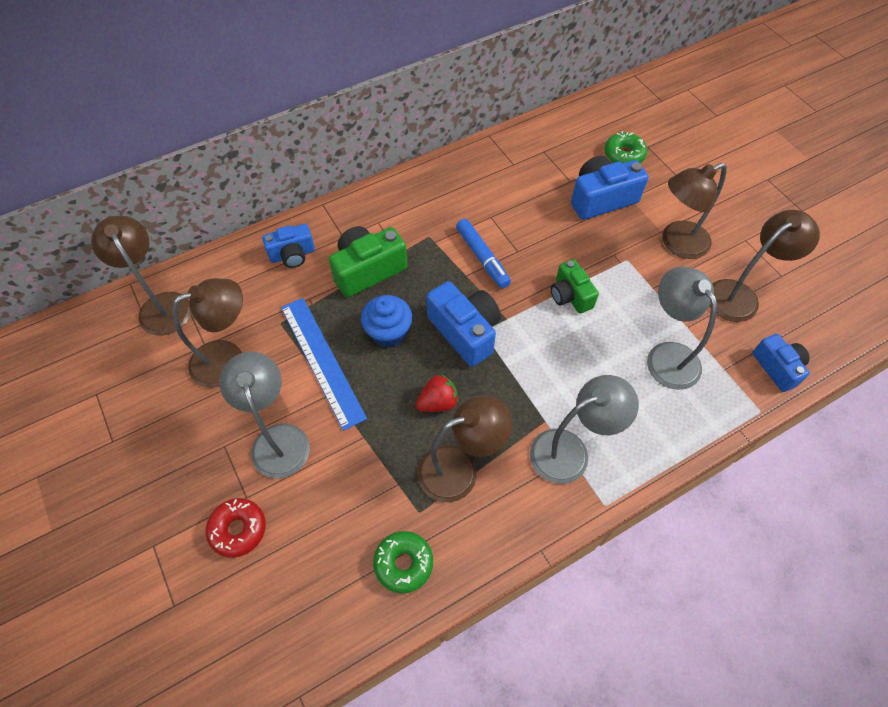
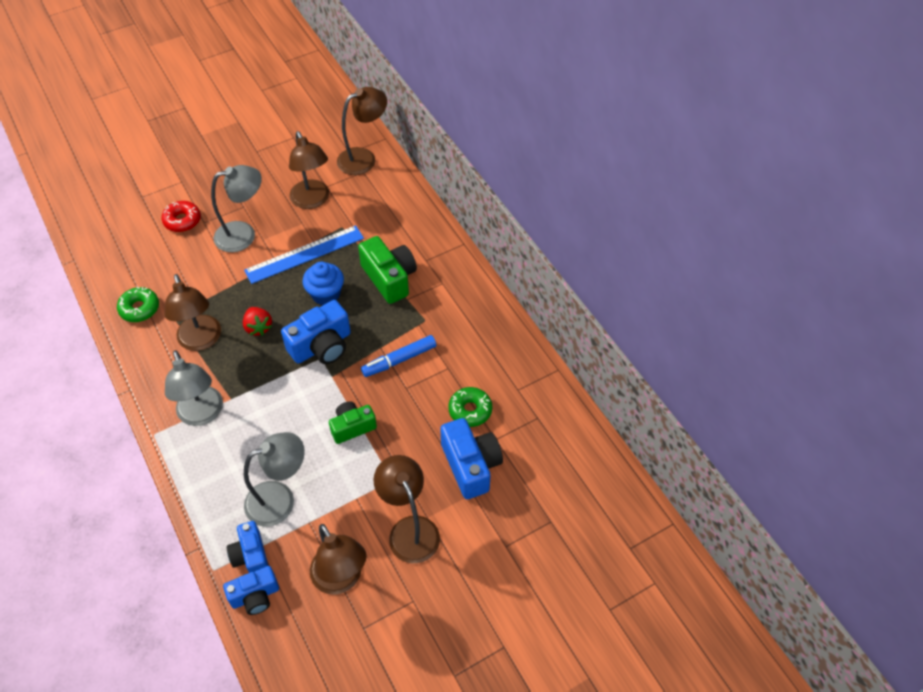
camera: 90 degrees right, 5 degrees down
(292, 255) = (408, 228): blue camera -> blue camera (251, 555)
(624, 155) = (535, 494): green donut -> green donut (470, 410)

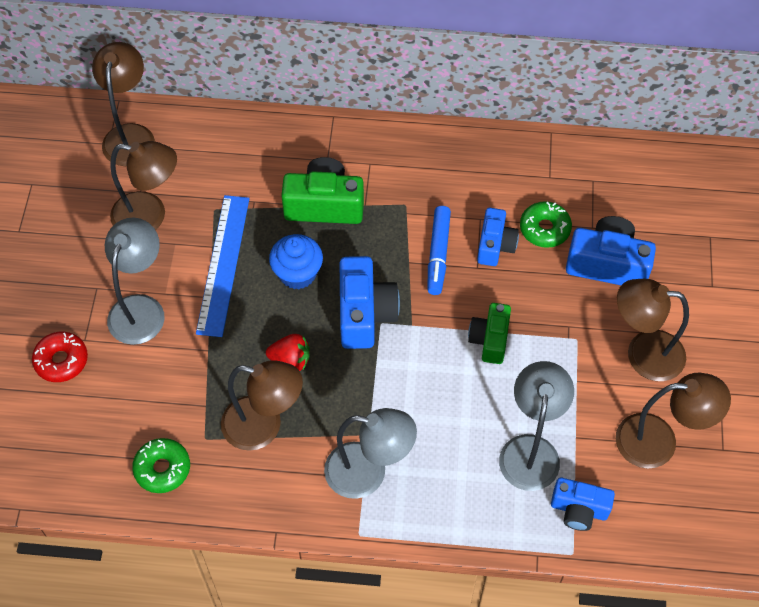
camera: 55 degrees left, 5 degrees up
(255, 596) = (628, 528): blue camera -> blue camera (495, 245)

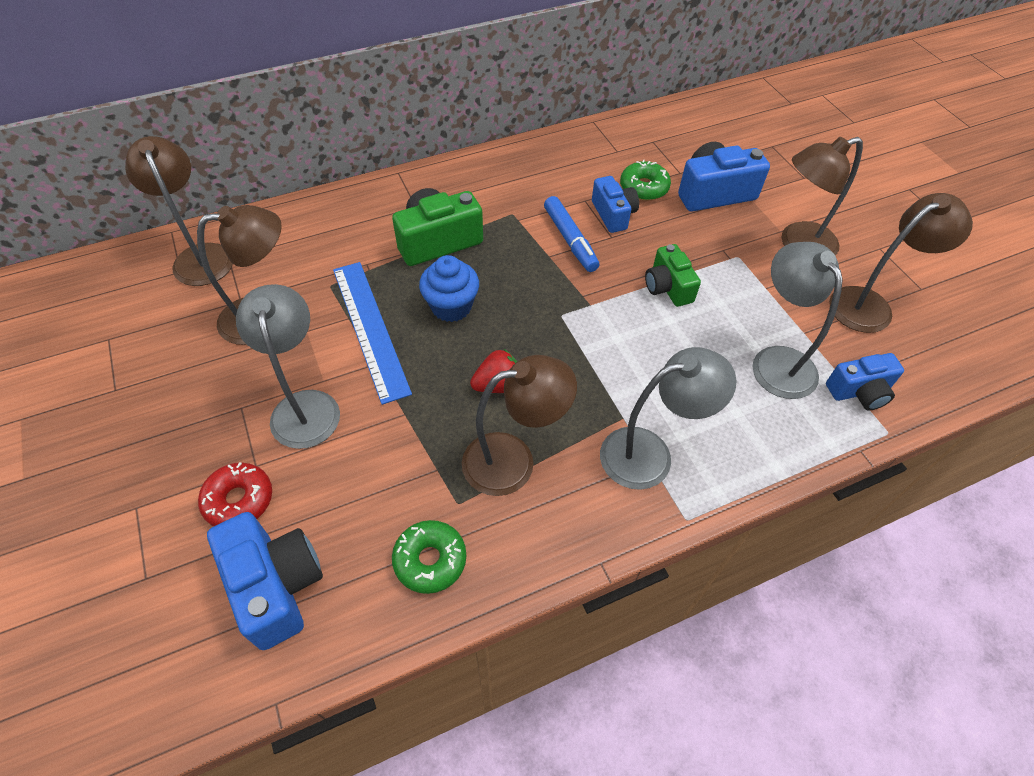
camera: 30 degrees left, 5 degrees down
(365, 313) = (540, 313): blue camera -> blue camera (276, 585)

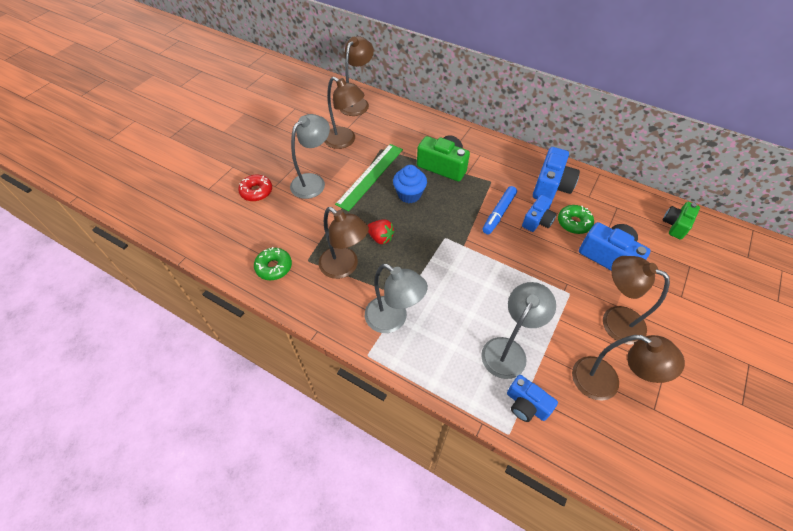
camera: 55 degrees right, 0 degrees up
(276, 585) = (230, 226): blue camera -> blue camera (551, 186)
(370, 328) = (370, 176): blue ruler -> green ruler
(668, 287) = (510, 272): green camera -> green camera (675, 225)

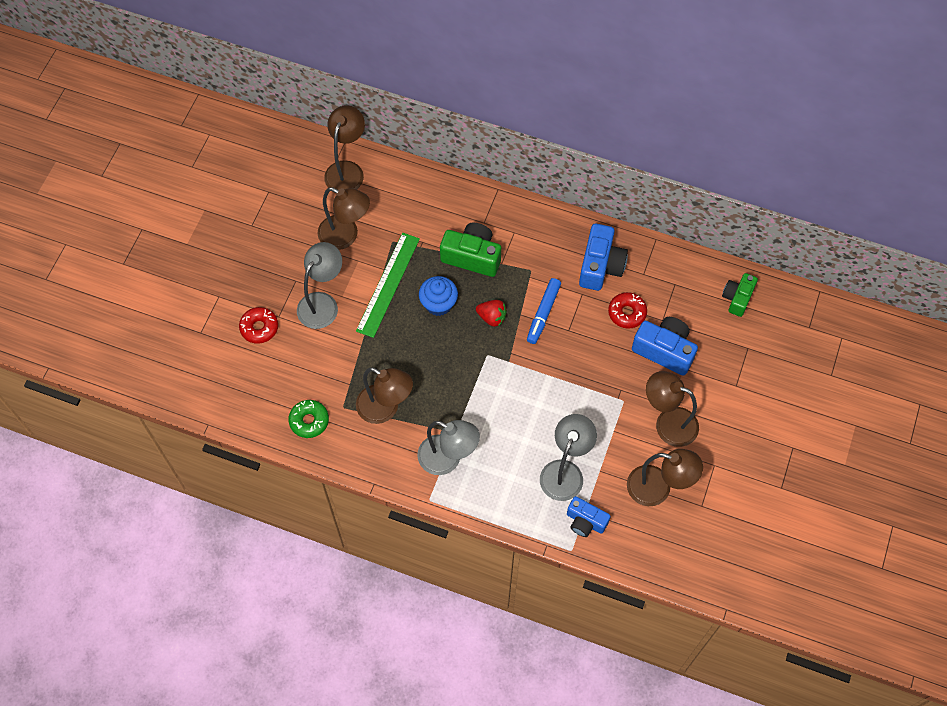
camera: 10 degrees left, 10 degrees up
(380, 238) = (416, 366): red strawberry -> red strawberry (492, 317)
(537, 221) = (586, 316): blue camera -> none
(574, 223) = (627, 313): green donut -> red donut

